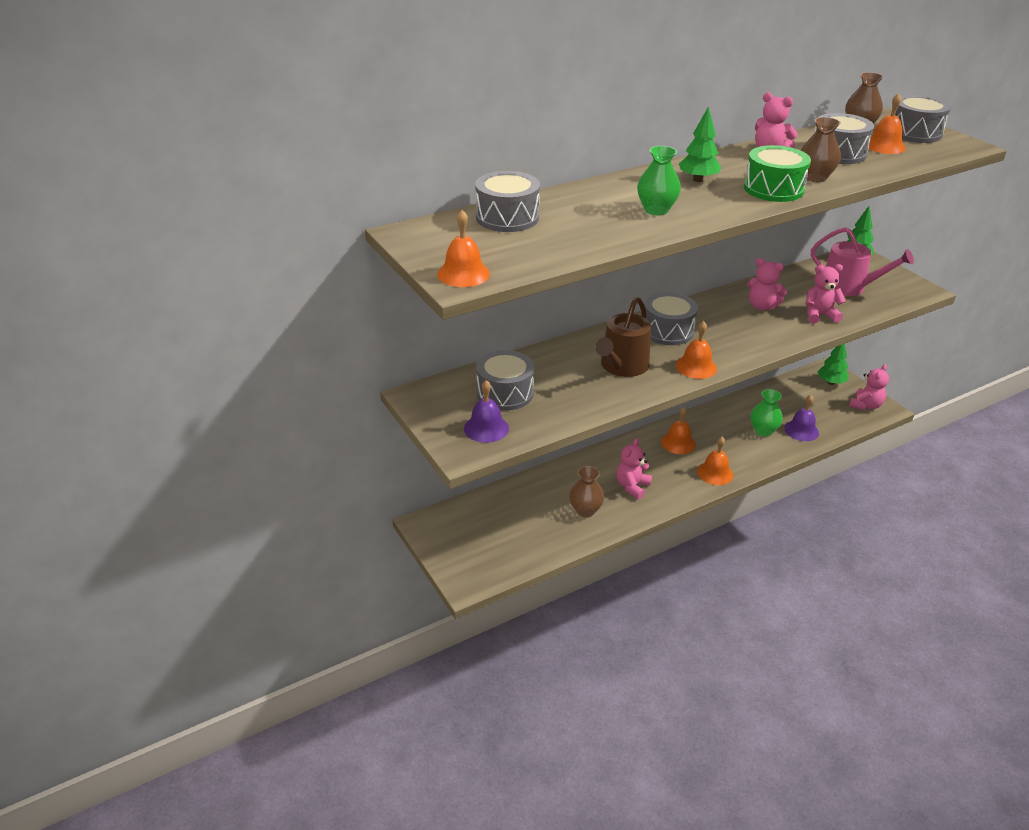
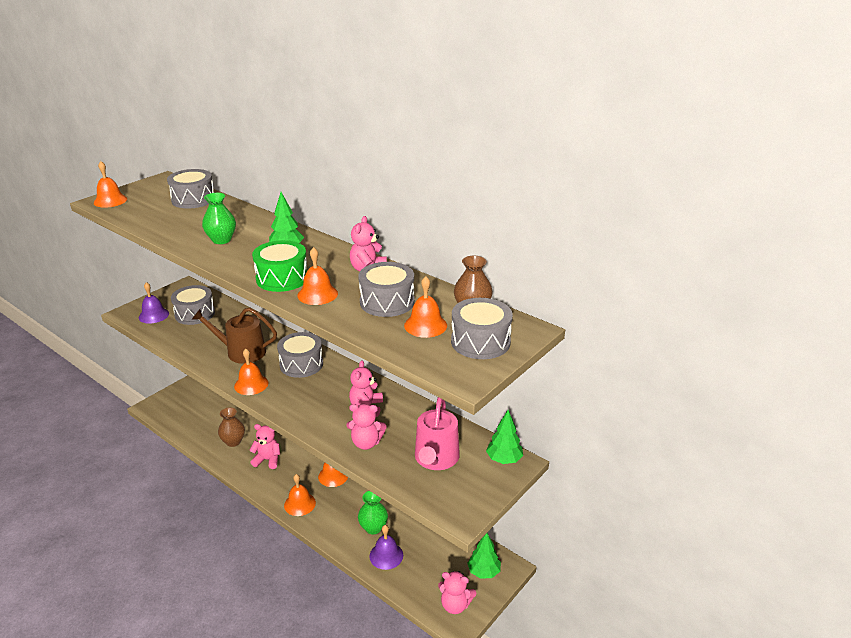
camera: 70 degrees right, 5 degrees down
(815, 178) = (317, 294): brown vase -> orange bell
(819, 315) = (366, 443): pink teddy bear -> pink teddy bear turned 120 degrees clockwise

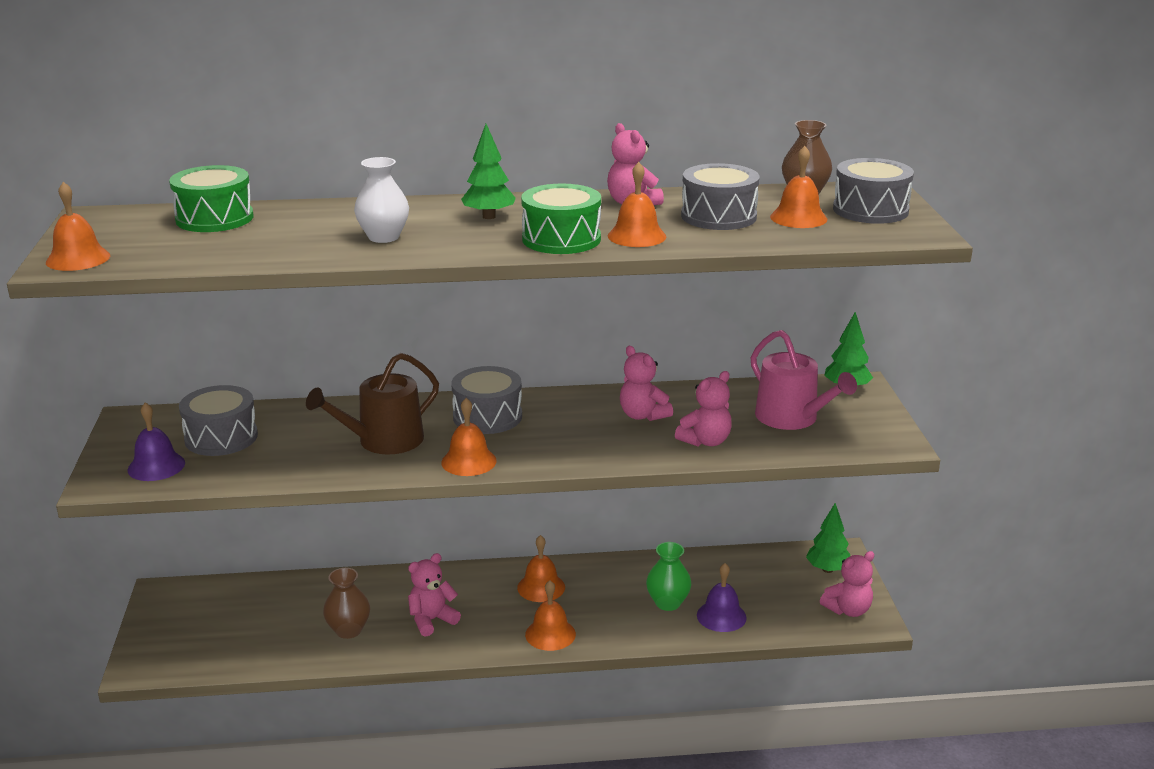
camera: 45 degrees left, 5 degrees down
(193, 199) = (214, 218): grey drum -> green drum
(221, 240) = (383, 237): green vase -> white vase

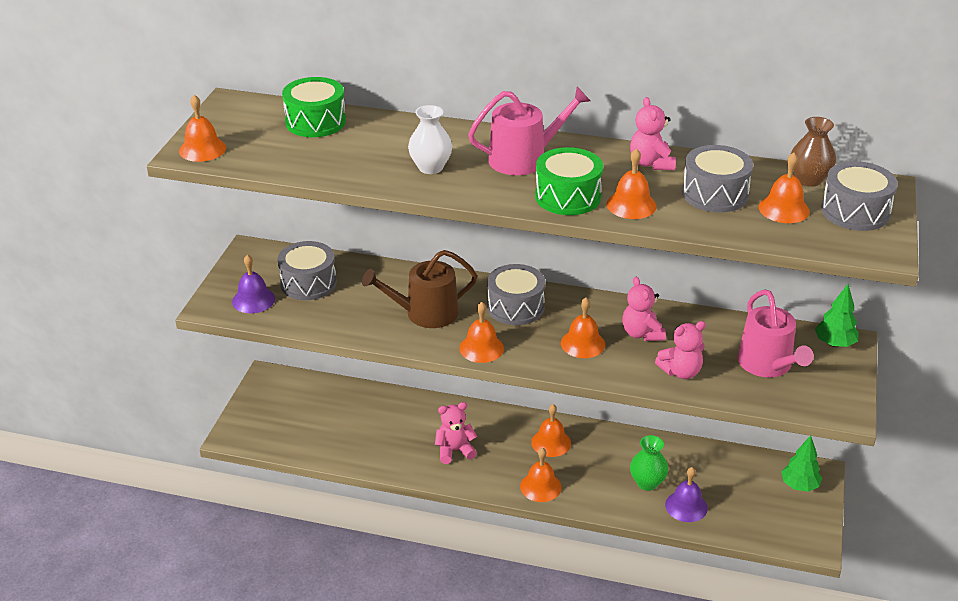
camera: 20 degrees right, 10 degrees up
(348, 630) = (389, 443): brown vase -> none
(489, 216) = (524, 158): green tree -> pink watering can
(583, 436) = (582, 343): none -> orange bell
(848, 610) = (797, 528): pink teddy bear -> none

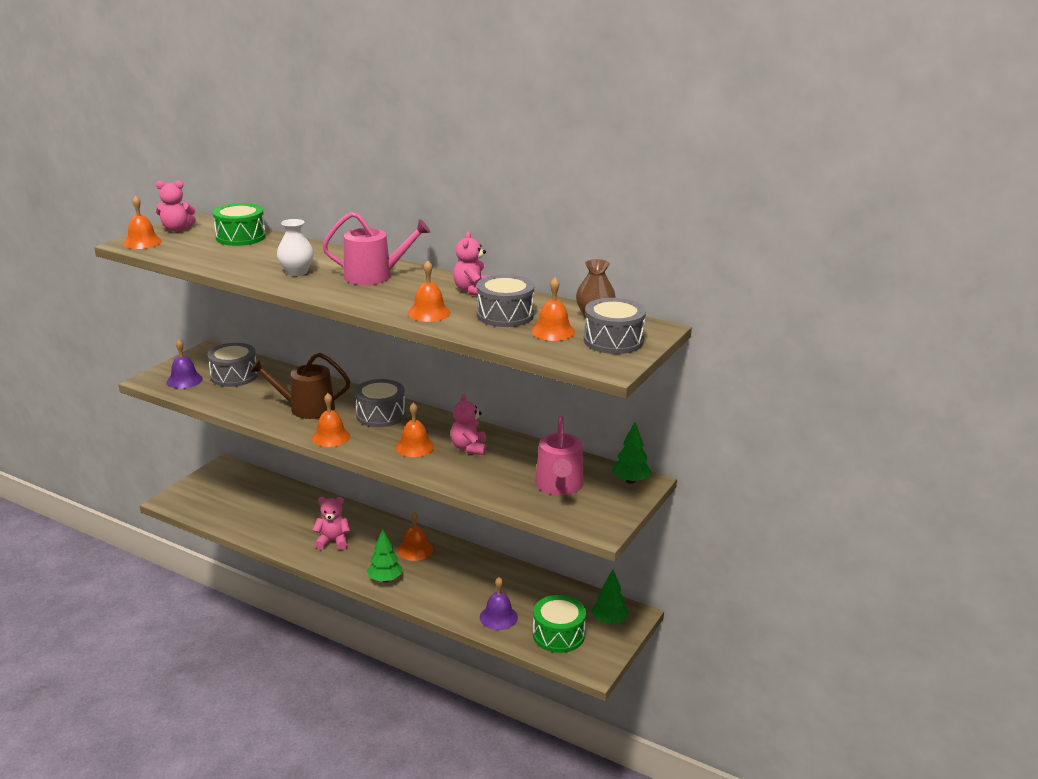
camera: 15 degrees right, 10 degrees down
(540, 486) = (385, 579): orange bell -> green tree
(568, 197) = (383, 301): green drum -> green drum (558, 635)
(647, 483) = (476, 593): green vase -> none
(681, 372) = (480, 478): pink teddy bear -> pink teddy bear (176, 229)

